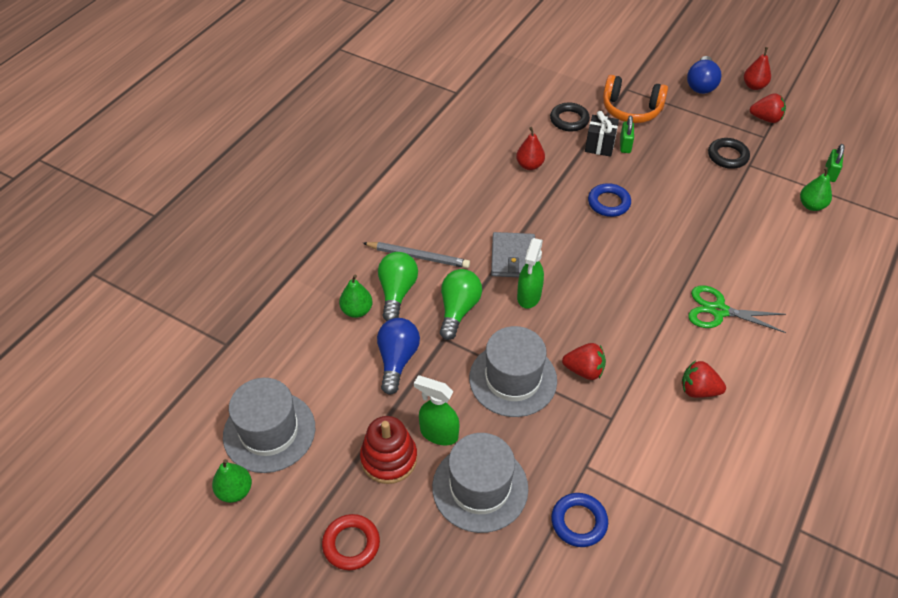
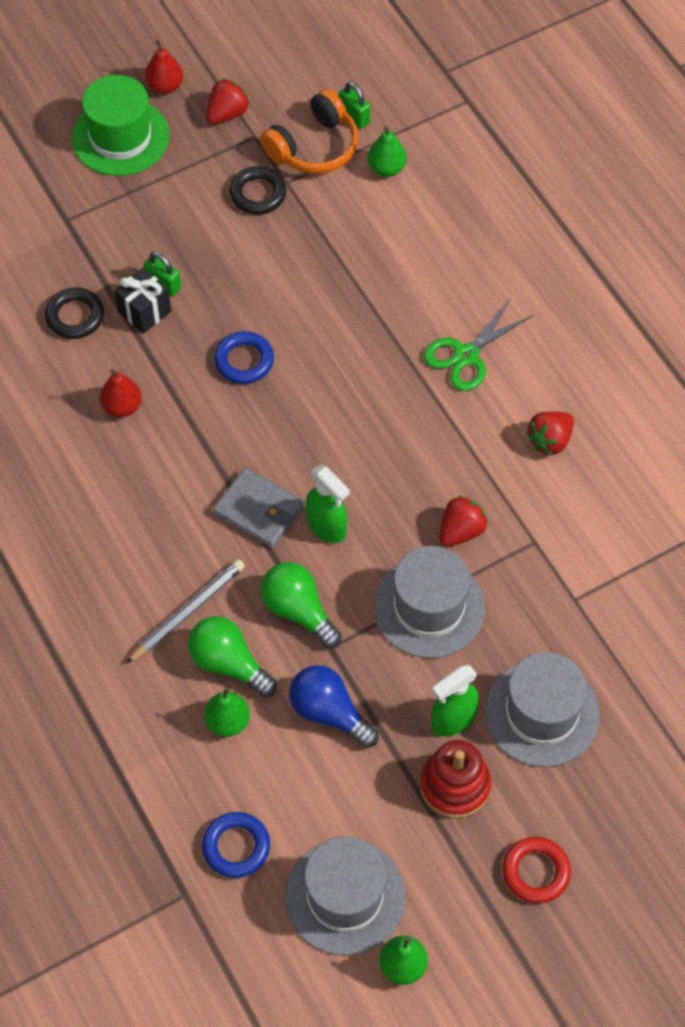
camera: 60 degrees left, 10 degrees up
(579, 522) = (631, 643): blue ring -> blue ring (236, 847)
(631, 109) = (107, 239): orange headphones -> orange headphones (314, 147)
(701, 84) = (120, 137): blue light bulb -> green hat

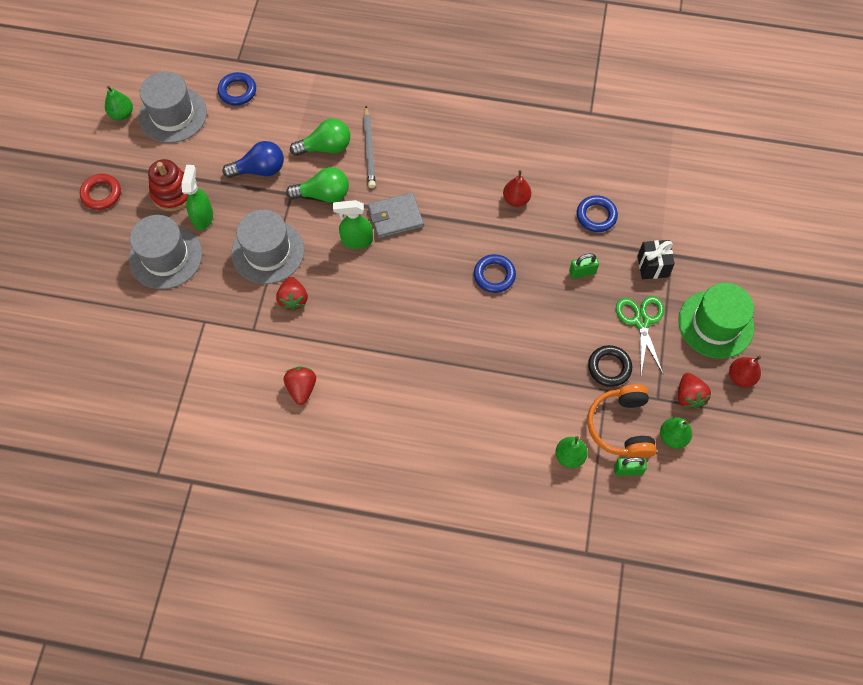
camera: 130 degrees right, 5 degrees up
(75, 316) = (596, 216): black ring -> blue ring
(144, 312) = (570, 250): black gift -> black gift (652, 266)
(227, 722) = (297, 127): green pear -> green pear (672, 437)
(466, 355) = (395, 391): green scissors -> green scissors (641, 321)

